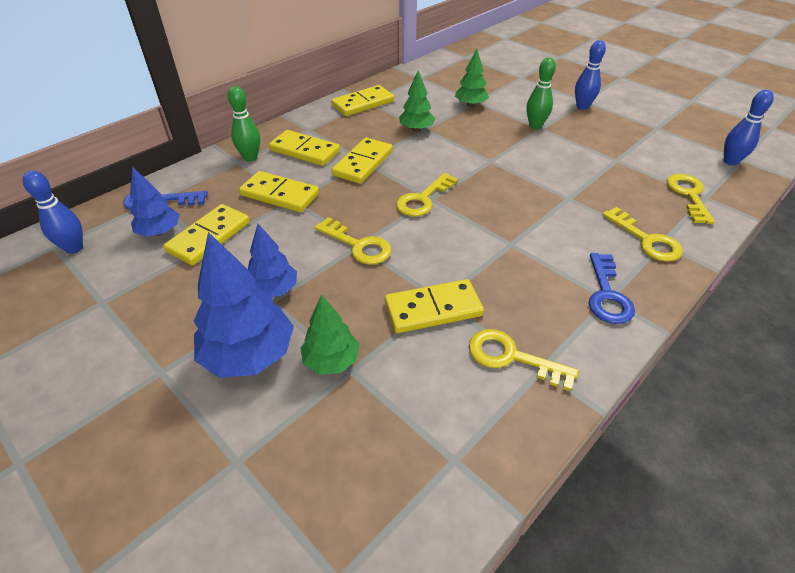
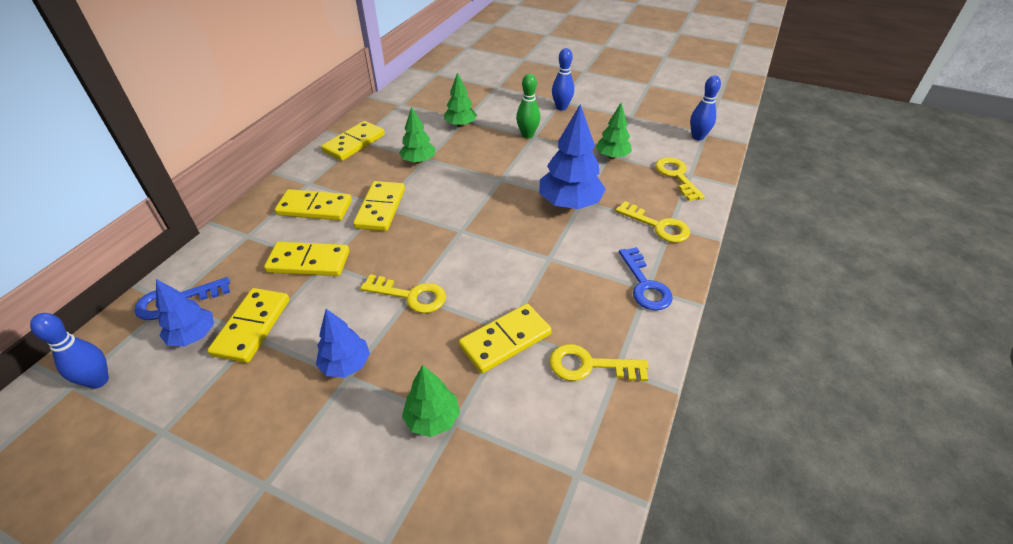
camera: 20 degrees left, 0 degrees up
(249, 355) = (349, 438): blue tree -> blue tree (569, 203)
(250, 157) = (259, 228): green bowling pin -> none
(423, 199) = (454, 233): yellow key -> none
(620, 162) = (612, 156): none -> green tree

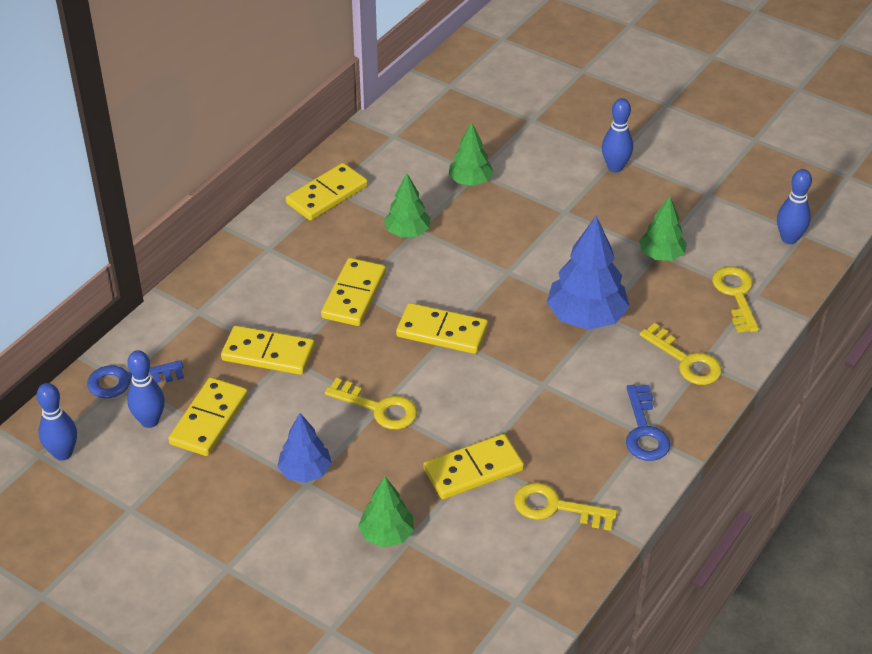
camera: 10 degrees right, 0 degrees up
(193, 336) = (150, 421): blue tree -> blue bowling pin
(315, 208) = (276, 284): yellow domino -> yellow domino (442, 331)
(527, 135) = (557, 208): green bowling pin -> none

